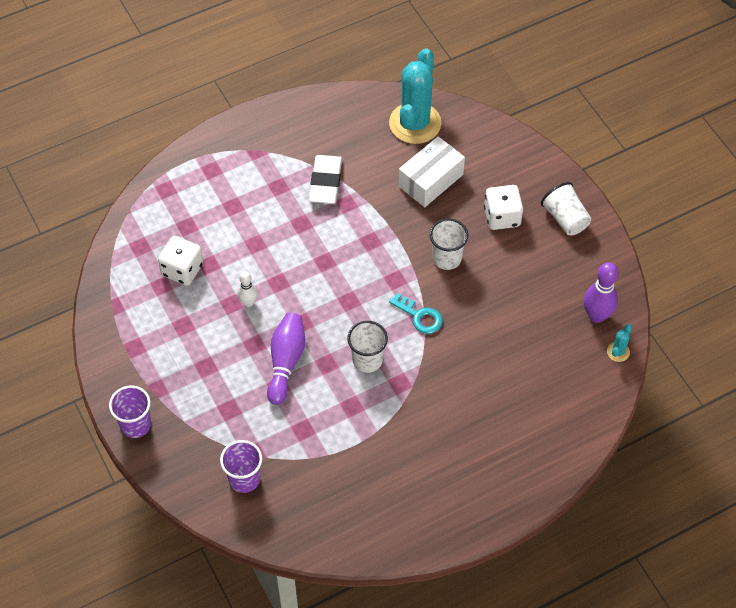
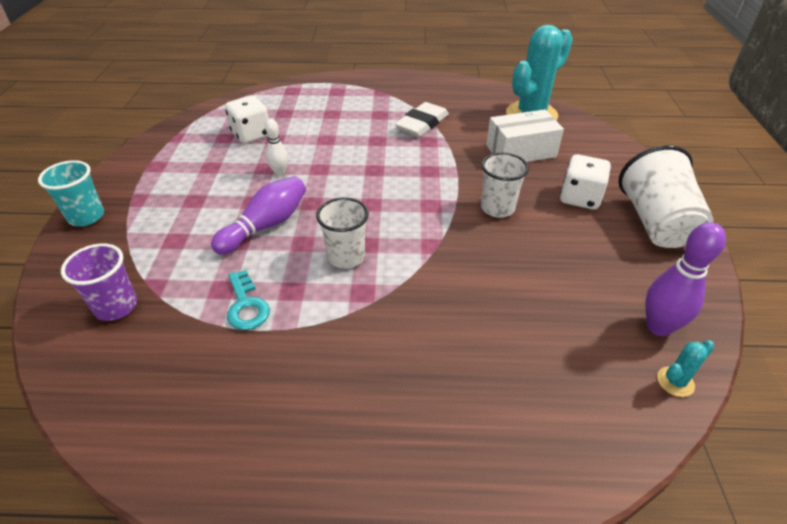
camera: 30 degrees right, 15 degrees down
(135, 424) = (86, 217): purple cup -> turquoise cup
(420, 316) = (433, 243): turquoise key -> turquoise key (246, 306)
(565, 218) = (655, 223): white cup -> white cup, size x1.53

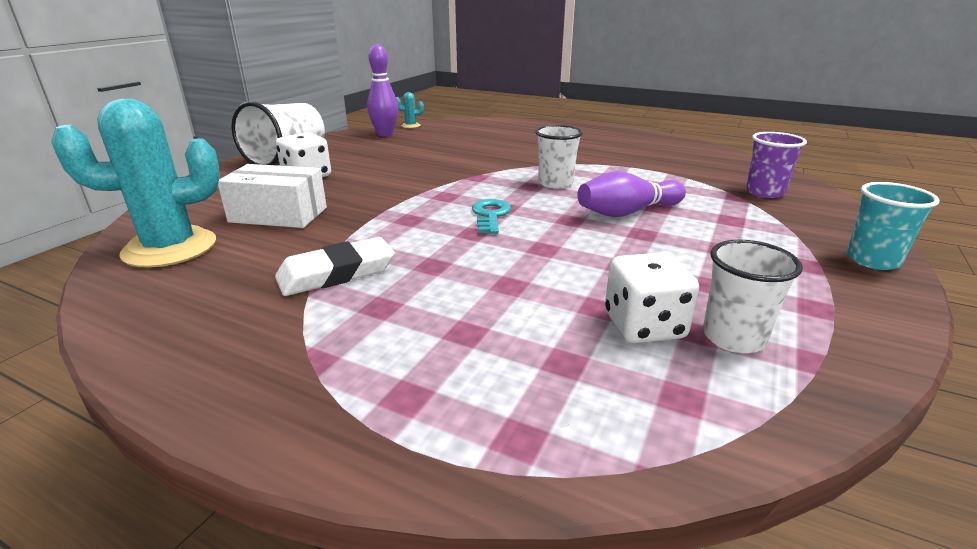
camera: 155 degrees left, 15 degrees down
(246, 306) = (648, 176): turquoise key -> turquoise key (490, 215)
(279, 172) = (601, 256): white bowling pin -> none
(497, 208) = (388, 184): white cup -> white cup (733, 337)

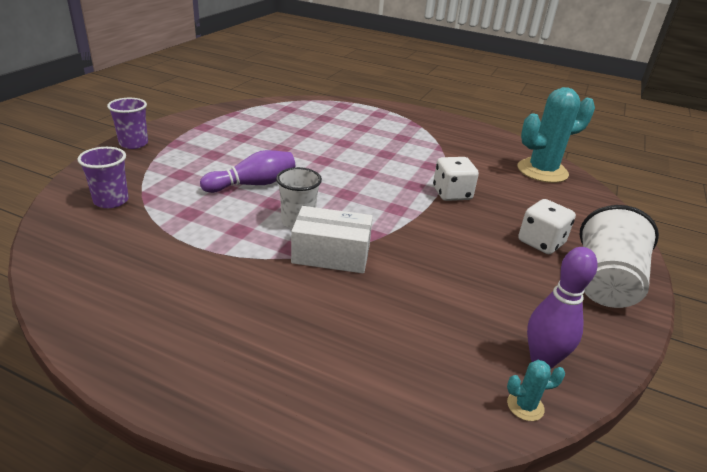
camera: 175 degrees right, 5 degrees up
(278, 215) = (510, 194): white box -> white box (331, 254)
(336, 273) = (434, 152): white eraser -> none
(490, 215) = (356, 186): turquoise key -> none
(644, 326) = (288, 125): white dice -> white dice (452, 194)
(733, 337) = (254, 120): white cup -> none
(872, 260) = (133, 144): turquoise cup -> purple cup

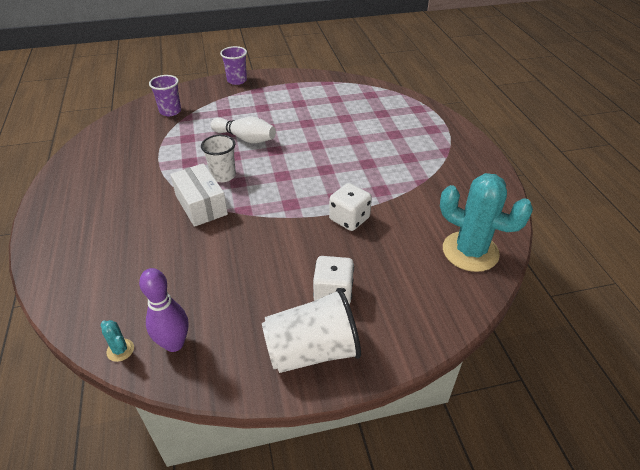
camera: 55 degrees right, 10 degrees up
(253, 184) = (245, 138): purple bowling pin -> white bowling pin

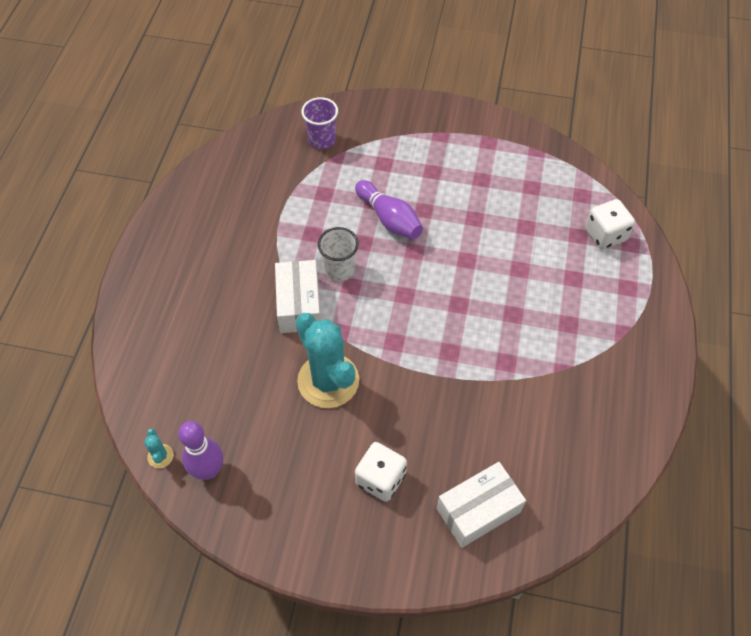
camera: 25 degrees right, 15 degrees up
(237, 80) = (423, 109): purple cup -> none
(245, 138) = (389, 219): white bowling pin -> purple bowling pin
(312, 351) = (328, 535): white cup -> none
(349, 219) = (447, 389): white dice -> white dice (605, 235)
(423, 285) = (478, 510): none -> white box
(470, 251) = (556, 490): turquoise cactus -> turquoise cactus (328, 381)

